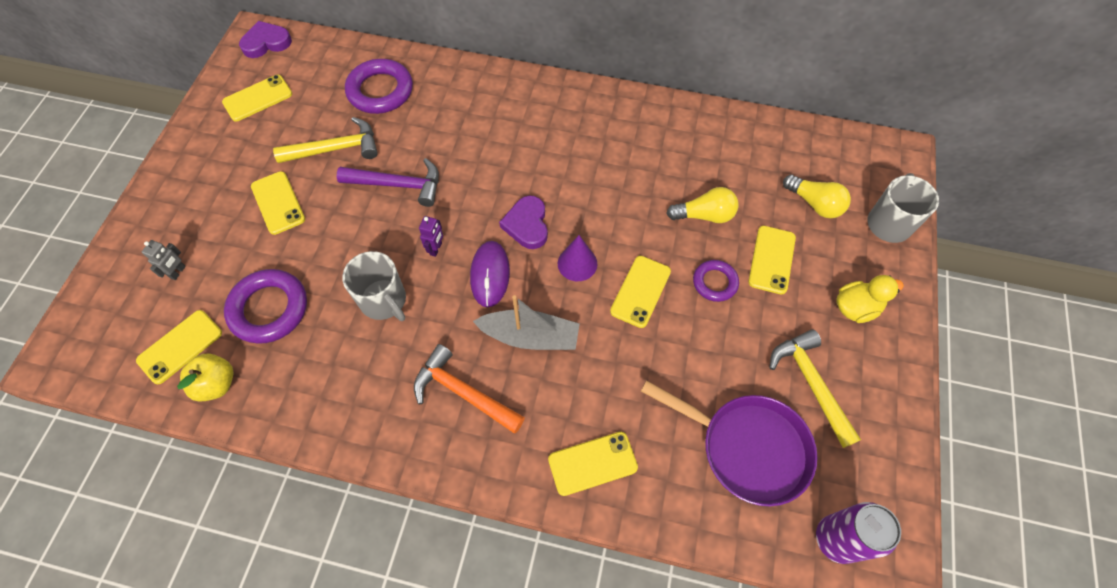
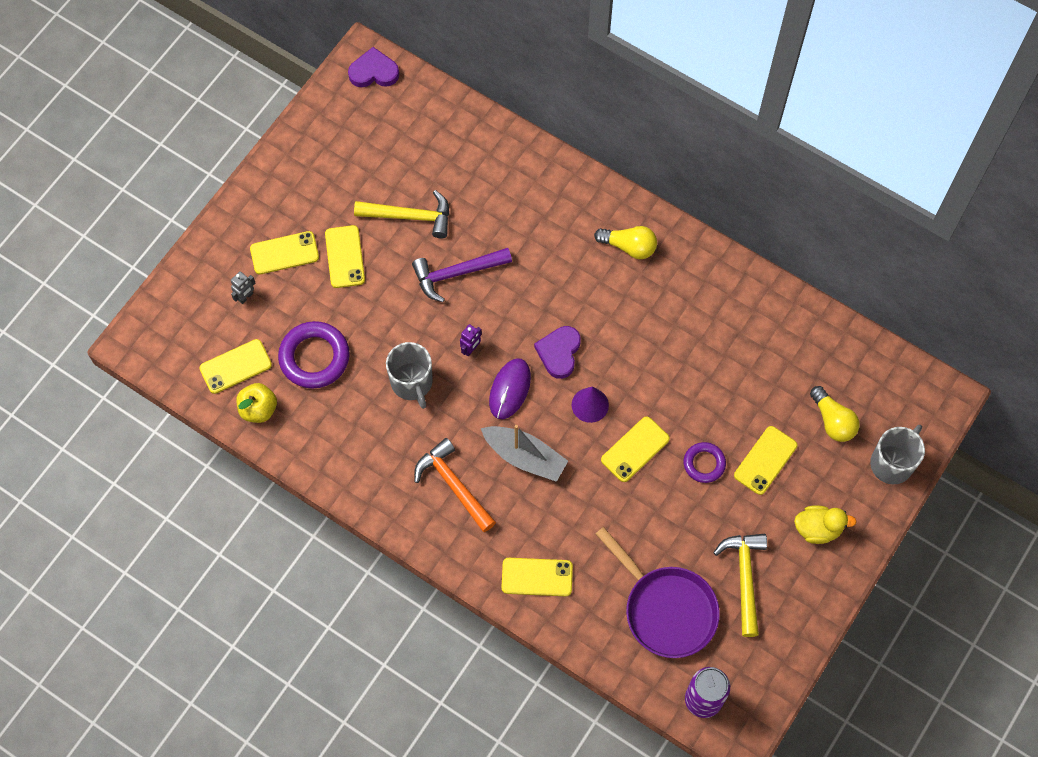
camera: 20 degrees right, 5 degrees up
(257, 98) = (351, 136): yellow phone -> yellow phone (284, 253)
(380, 91) = (469, 165): purple ring -> none
(398, 185) = (456, 274): purple hammer -> purple hammer turned 135 degrees clockwise
(704, 215) = (724, 397): yellow light bulb -> yellow light bulb (629, 247)

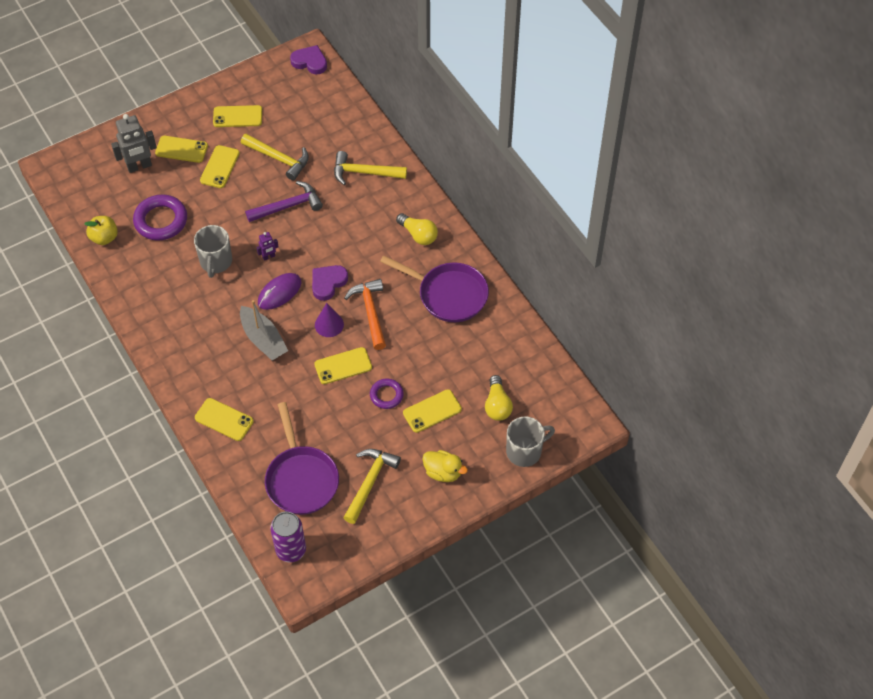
camera: 25 degrees right, 10 degrees down
(235, 366) = (106, 206): yellow phone -> yellow phone (237, 117)
(246, 297) = (139, 166): grey robot -> grey robot, size x1.98
(453, 485) = (203, 337): orange hammer -> orange hammer (370, 312)
(456, 274) = (288, 206): purple hammer -> purple hammer turned 150 degrees clockwise
(521, 192) = (364, 172): none -> yellow hammer
(705, 308) = (448, 295): none -> purple pan

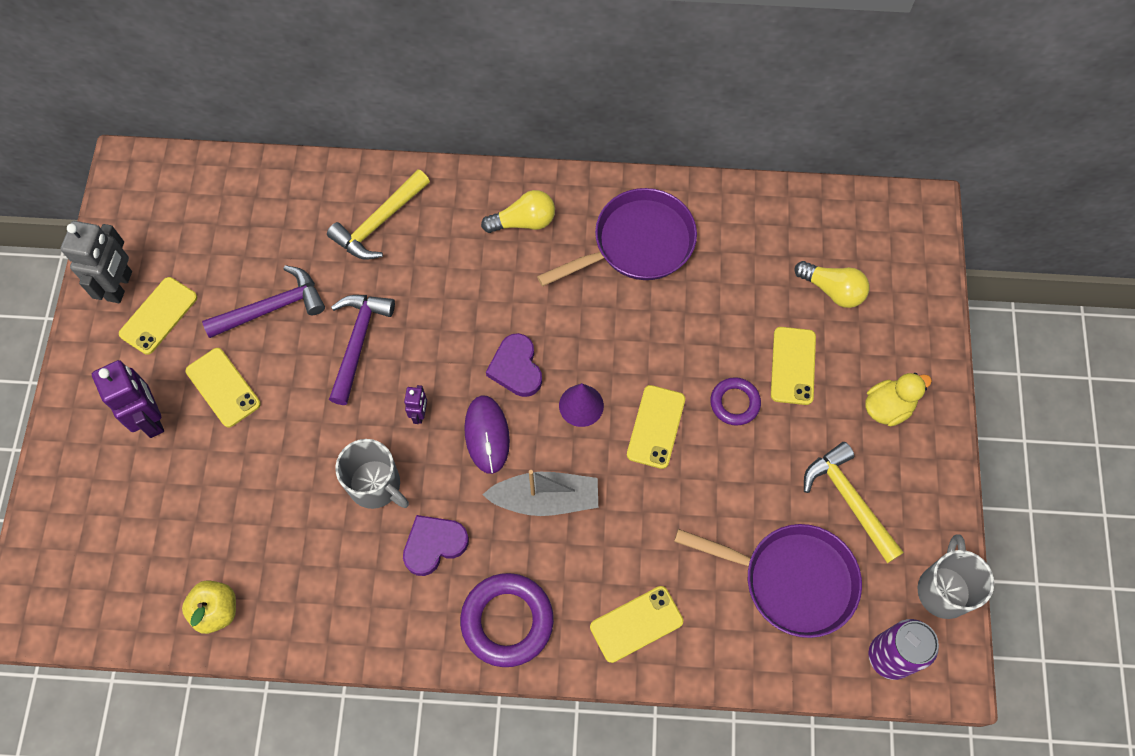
camera: 55 degrees left, 10 degrees up
(139, 166) = (132, 491): grey robot -> grey robot (120, 286)
(161, 220) = (249, 516): purple ring -> purple ring (507, 621)
(181, 149) = (151, 418): yellow phone -> purple robot
(279, 159) = (272, 307): yellow hammer -> purple hammer
(310, 62) = (147, 177): purple heart -> purple heart (434, 545)
(370, 312) = (598, 346): orange hammer -> none
(525, 451) = (915, 301): grey mug -> grey mug (944, 589)

